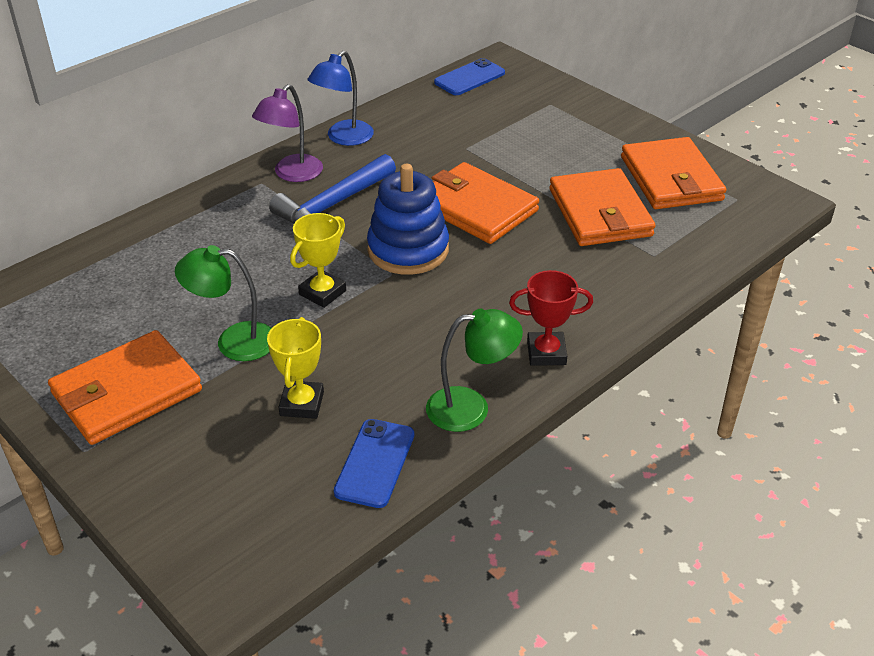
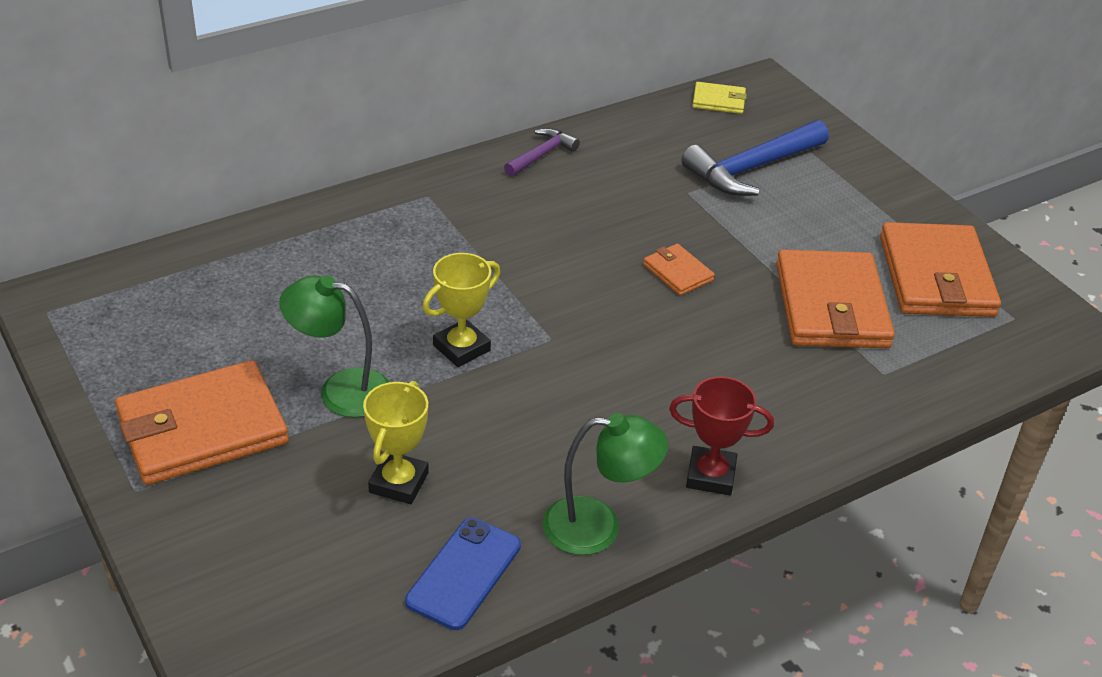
camera: 10 degrees right, 0 degrees up
(292, 174) = (467, 191): purple lamp -> none
(333, 205) = (505, 239): blue hammer -> blue hammer (752, 168)
(343, 138) = (541, 155): blue lamp -> purple hammer
(408, 250) = (579, 312): blue stacking toy -> none
(469, 78) = (718, 101): blue phone -> yellow wallet
(476, 208) = (678, 272): orange wallet -> orange wallet, size x0.47

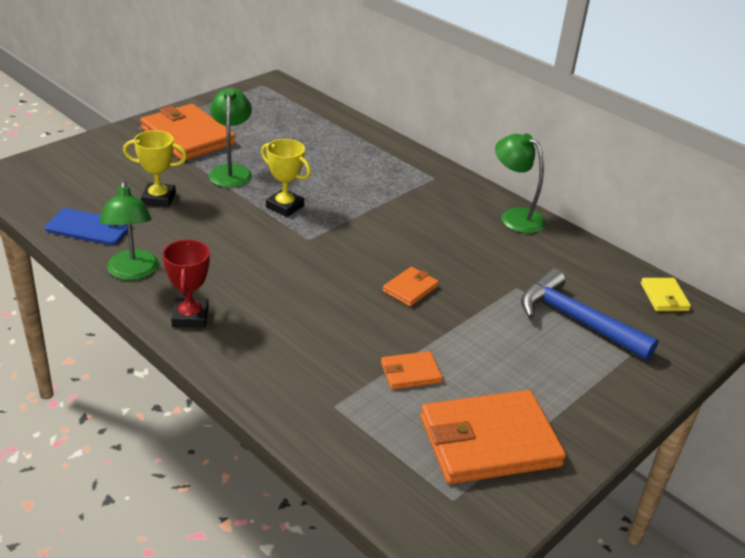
camera: 75 degrees right, 5 degrees down
(541, 155) = (515, 217): purple hammer -> green lamp
(831, 306) = (410, 373): orange wallet -> orange wallet, size x0.47

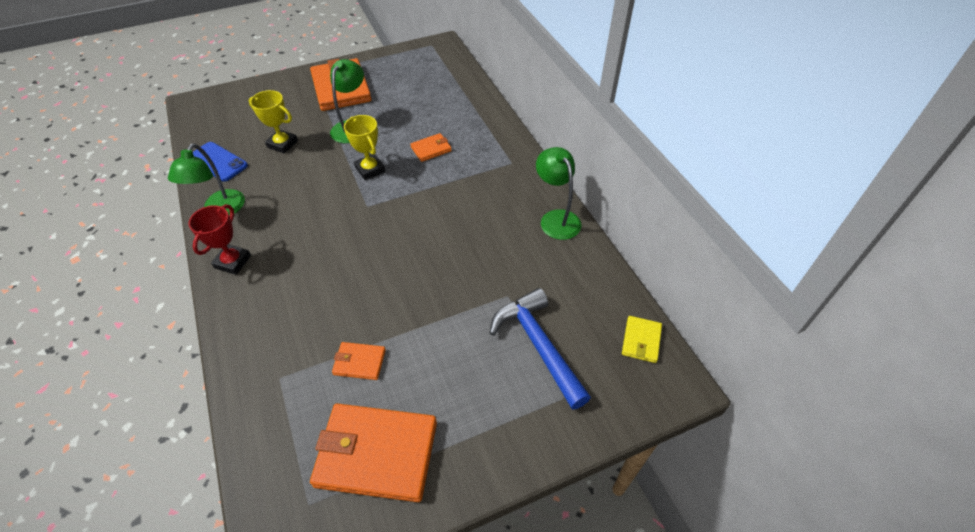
camera: 25 degrees right, 15 degrees up
(410, 289) = (415, 275): orange wallet -> orange wallet (431, 149)

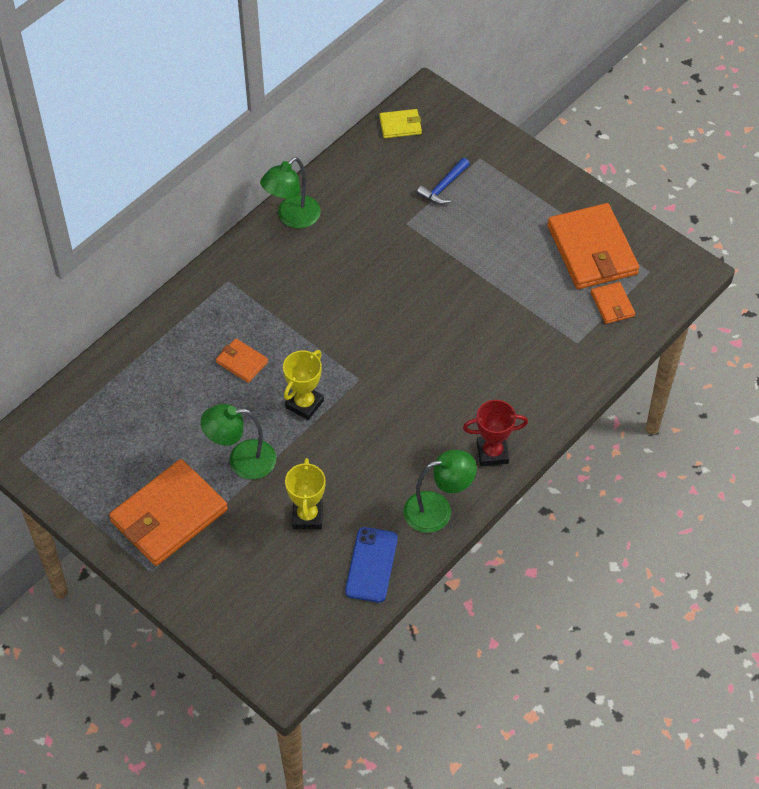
camera: 115 degrees left, 5 degrees up
(359, 362) = (530, 296): orange wallet -> orange wallet (612, 304)
(538, 345) = (443, 187): blue hammer -> blue hammer, size x0.55

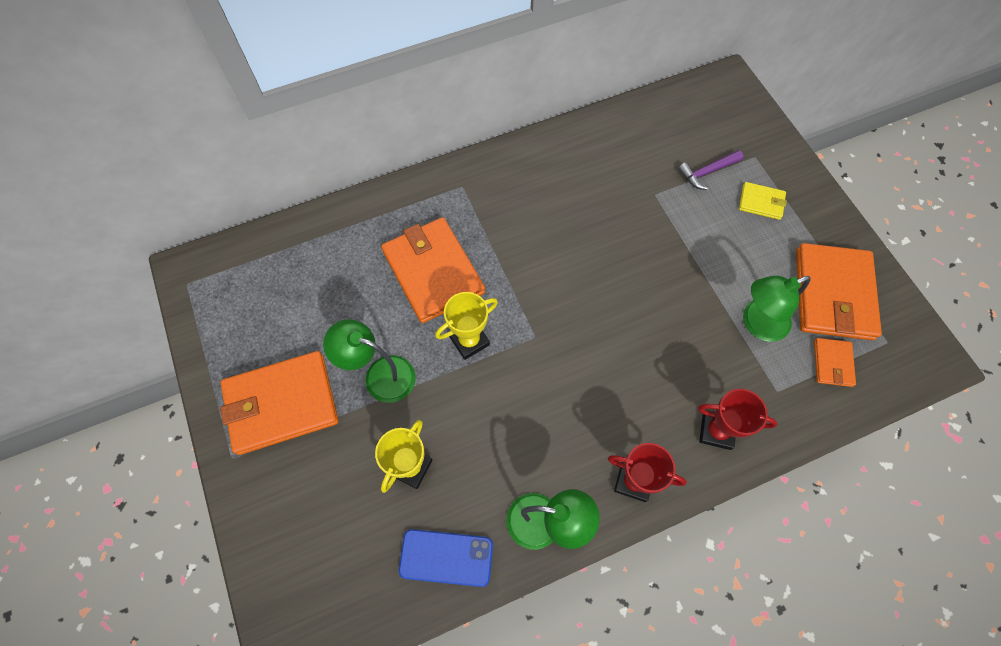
camera: 25 degrees right, 10 degrees up
(242, 362) = (433, 272): orange wallet -> orange wallet, size x2.12
(292, 218) = (550, 149): green lamp -> green lamp (757, 324)
(371, 565) = (446, 557): blue phone -> blue phone turned 60 degrees clockwise
(400, 125) = (691, 99): yellow wallet -> yellow wallet (761, 202)
(443, 187) = (707, 172): blue hammer -> purple hammer
(541, 391) = (716, 431): none -> red trophy

